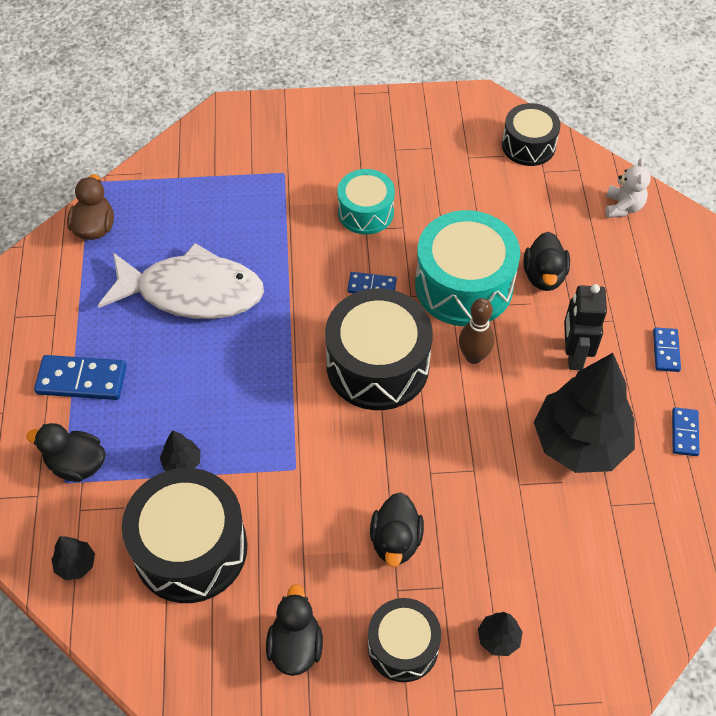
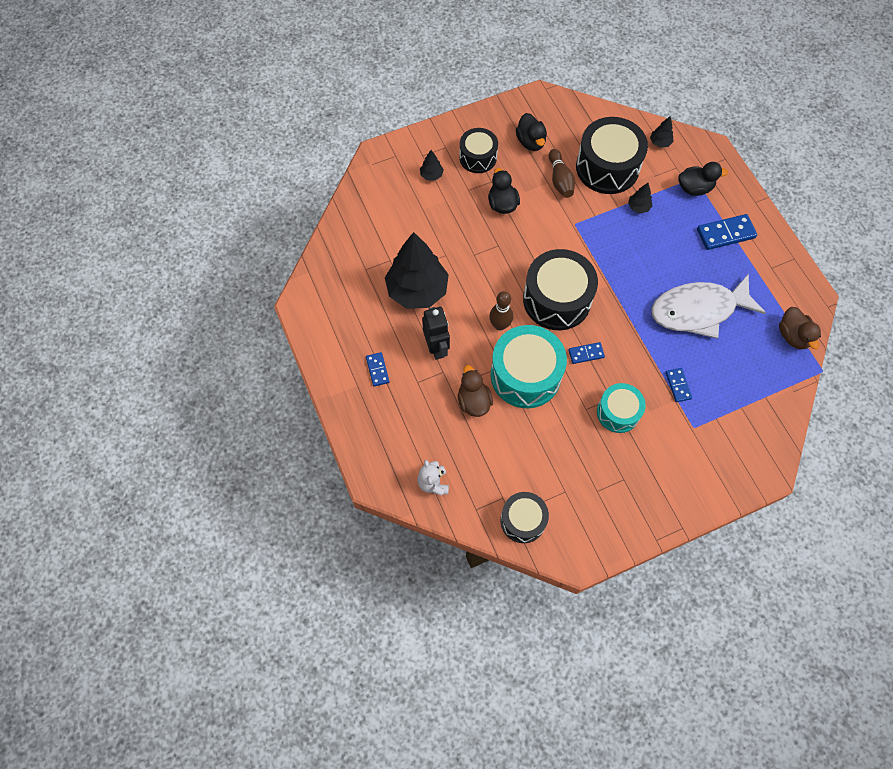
camera: 160 degrees right, 10 degrees up
(280, 552) = (560, 180): none -> brown bowling pin
(544, 276) = (474, 401): black duck -> brown duck
(684, 433) = (355, 317): blue domino -> blue domino (678, 385)

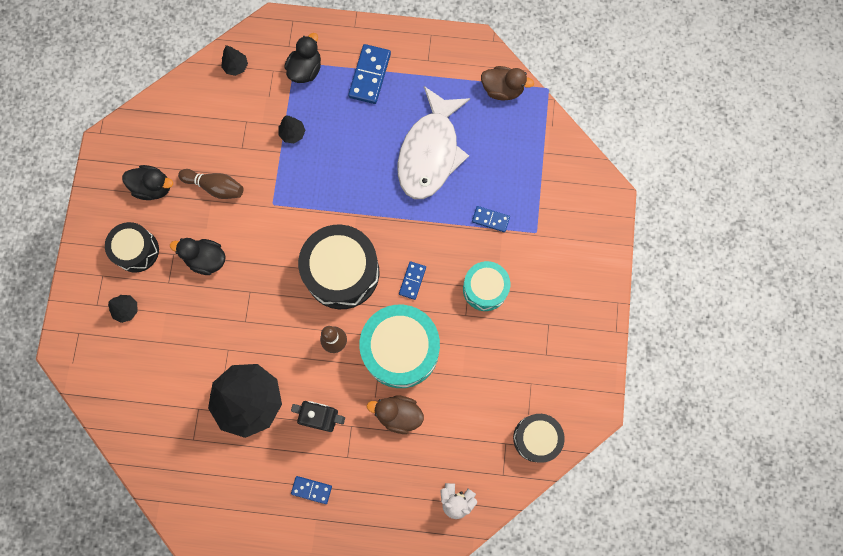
camera: 60 degrees left, 10 degrees up
(607, 167) = (231, 133): black drum -> none

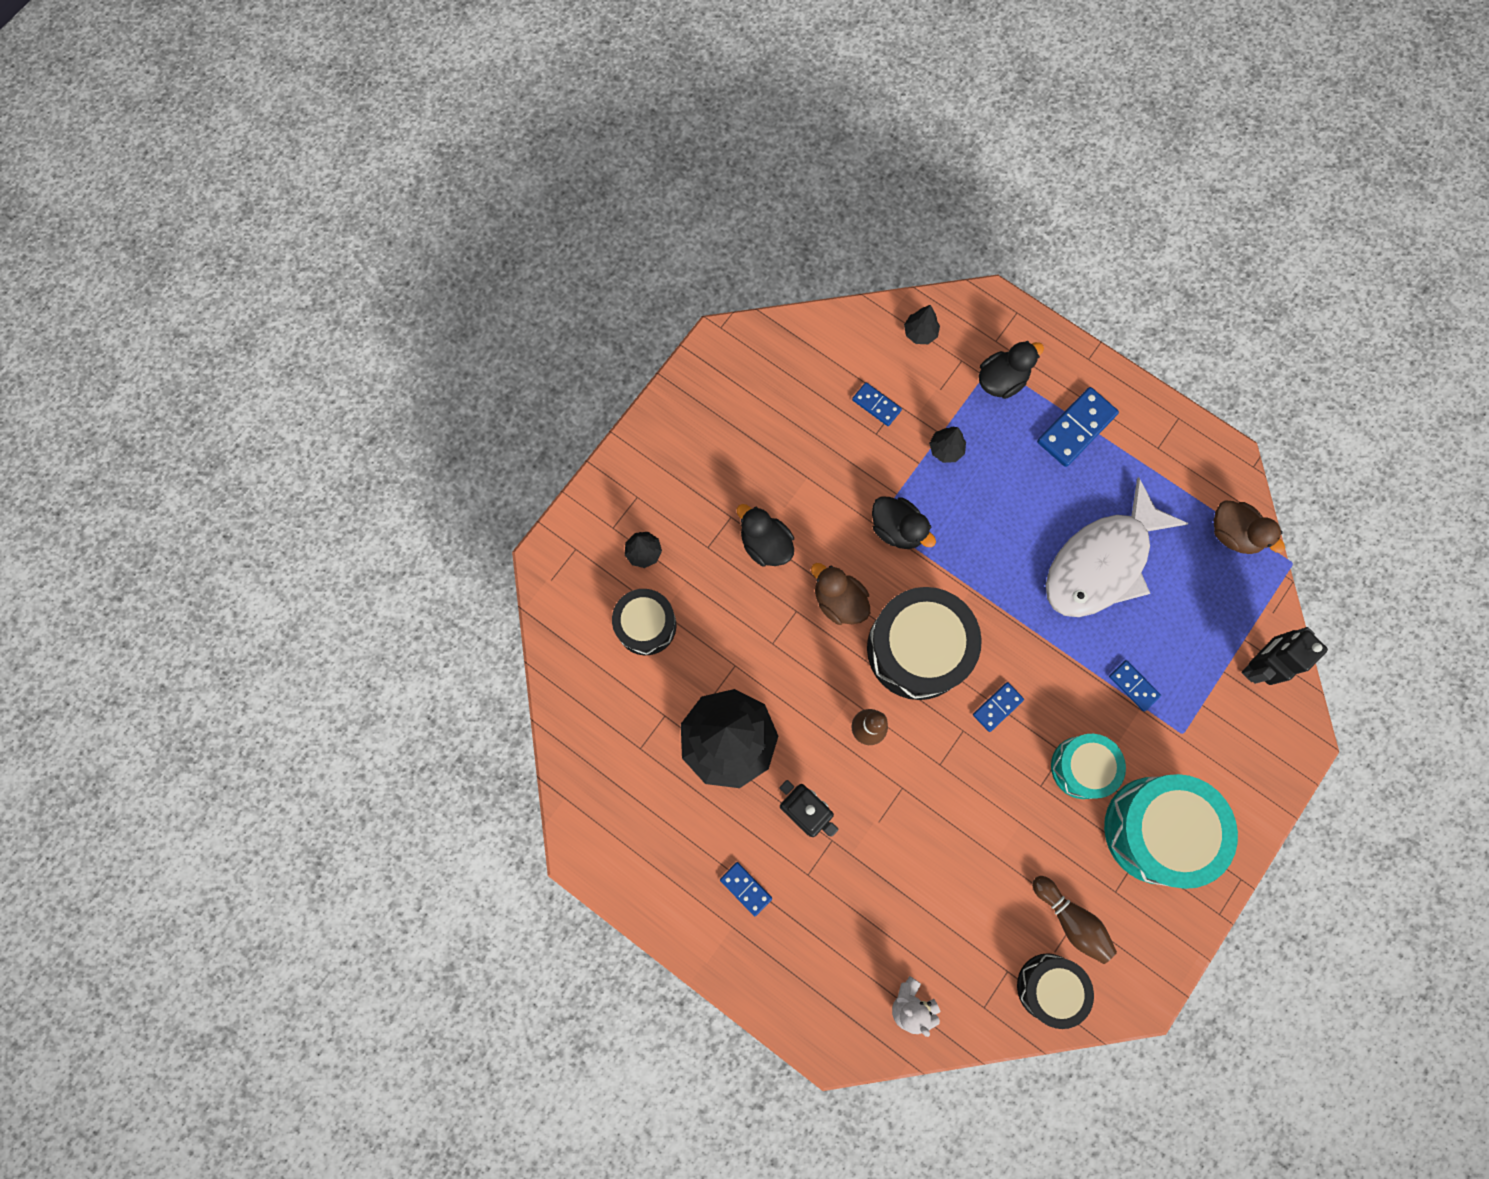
camera: 30 degrees right, 0 degrees up
(136, 250) = (691, 489): black drum -> black drum (646, 625)
(153, 187) = (748, 425): black duck -> black duck (897, 529)
(215, 187) = (821, 464): brown bowling pin -> brown bowling pin (1071, 920)
(232, 129) = (876, 405): none -> blue domino
(398, 414) = (895, 859): brown duck -> brown duck (839, 601)
(400, 350) = (939, 782): turquoise drum -> turquoise drum (1156, 830)
(559, 164) = (1257, 664): none -> black robot

